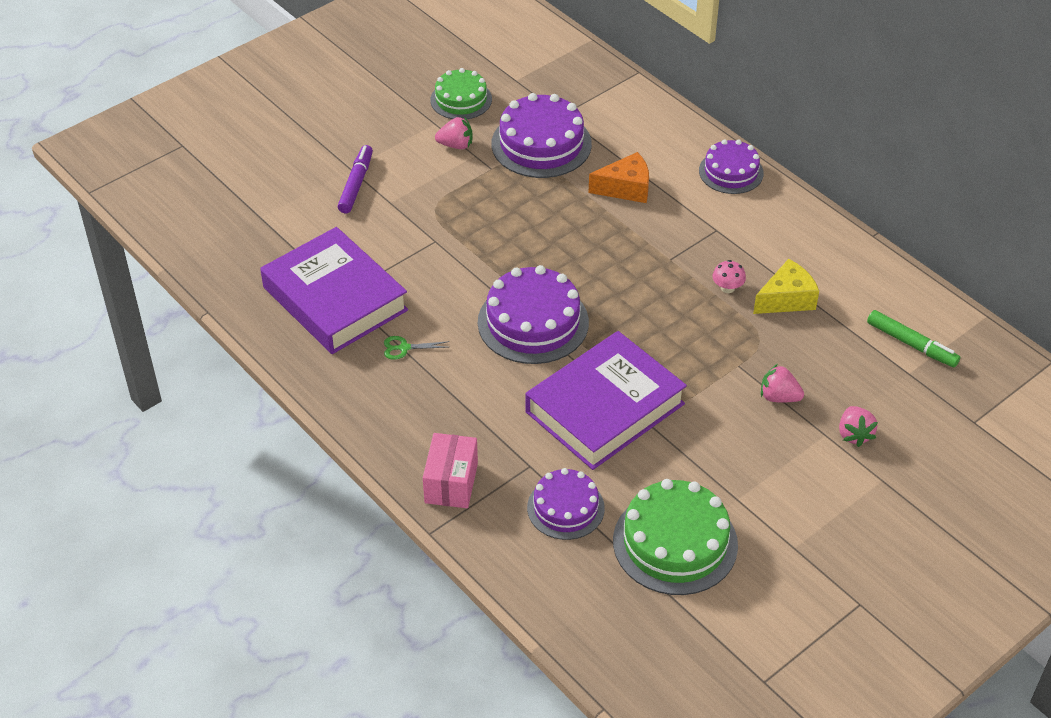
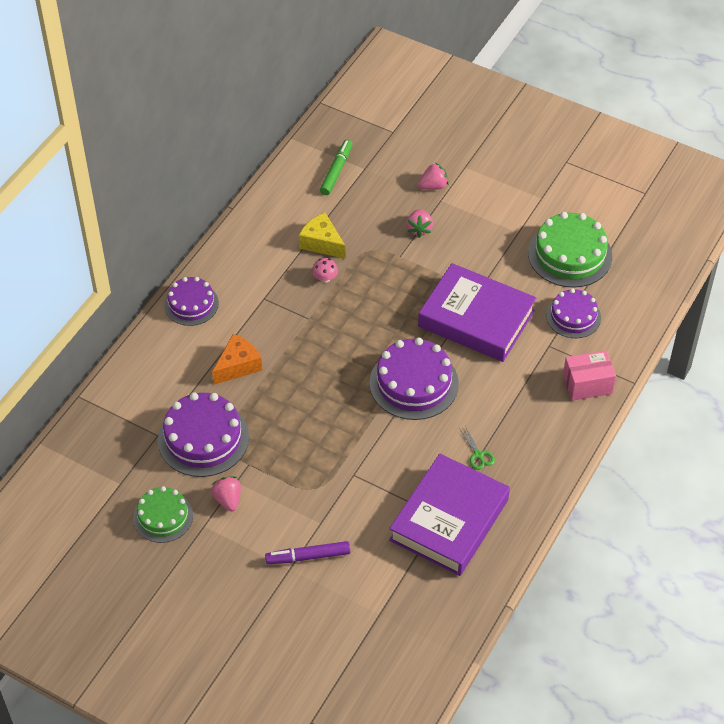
camera: 110 degrees left, 5 degrees up
(625, 188) = (238, 366): orange cheese -> orange cheese turned 75 degrees clockwise

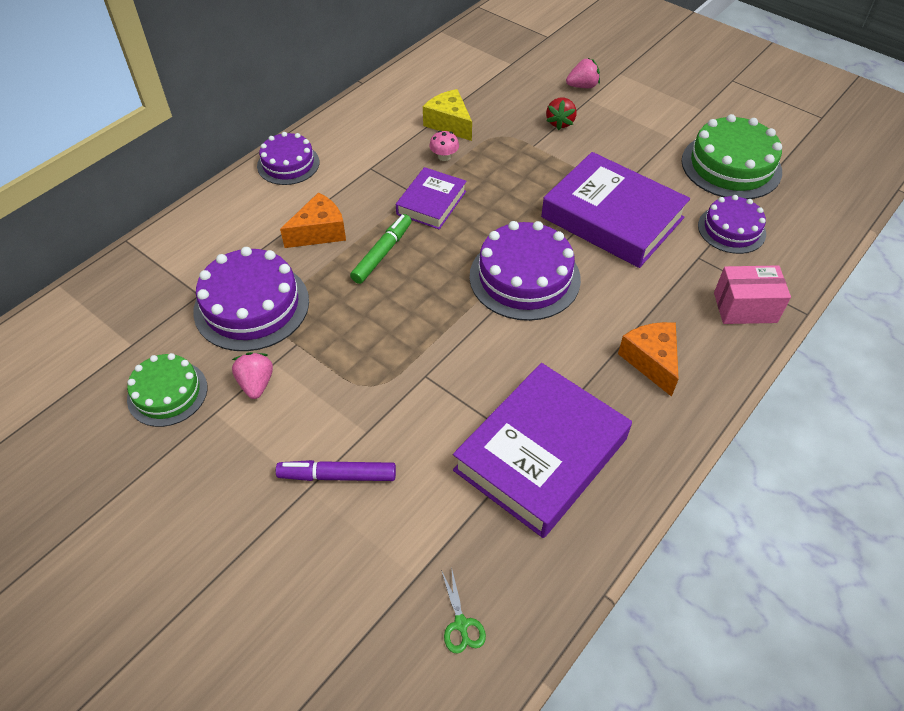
camera: 10 degrees right, 0 degrees up
(324, 325) = (431, 203): none -> purple book
(336, 171) = (481, 63): green marker -> green marker (382, 253)
(419, 229) = (560, 123): pink strawberry -> red strawberry
(478, 455) = (593, 374): green scissors -> green scissors (461, 624)
(520, 438) = (651, 361): none -> orange cheese

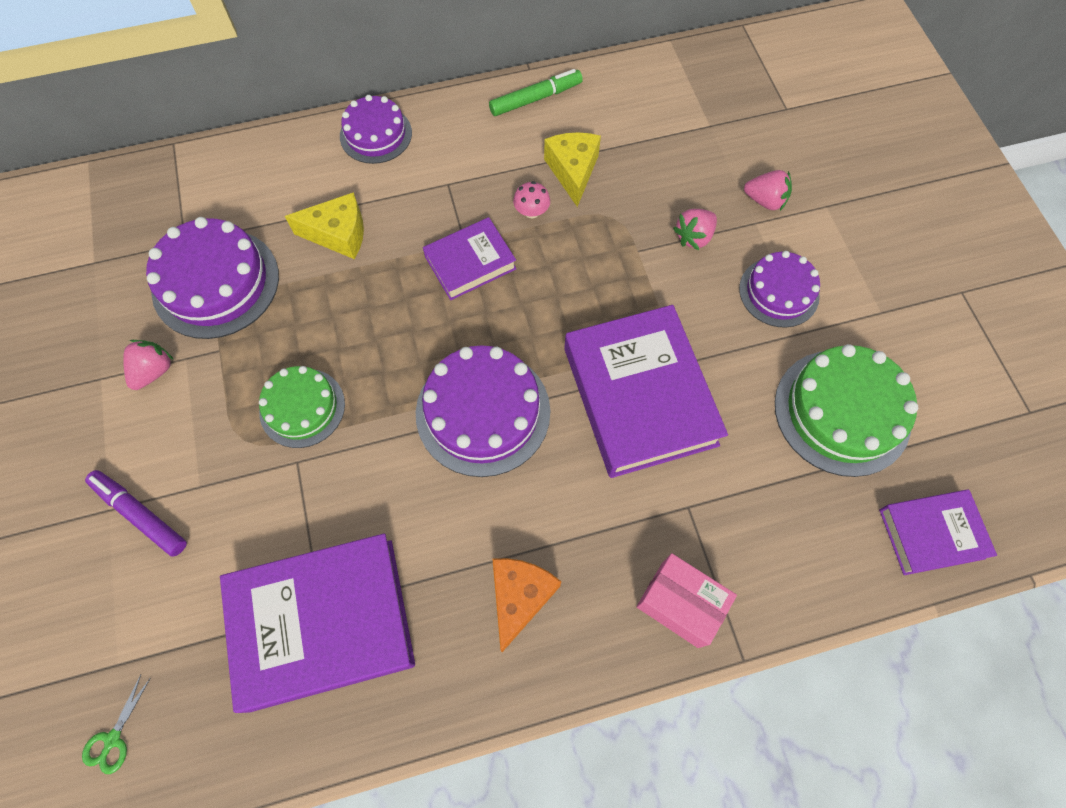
camera: 35 degrees right, 15 degrees up
(167, 393) = (81, 333): green cake -> green cake (302, 407)
(319, 232) = (338, 234): orange cheese -> yellow cheese
(382, 253) = (374, 295): green marker -> green marker (535, 98)
(560, 123) = (694, 237): red strawberry -> pink strawberry
(731, 229) = (760, 496): purple cake -> purple cake (779, 292)
(834, 197) = (931, 534): none -> purple book

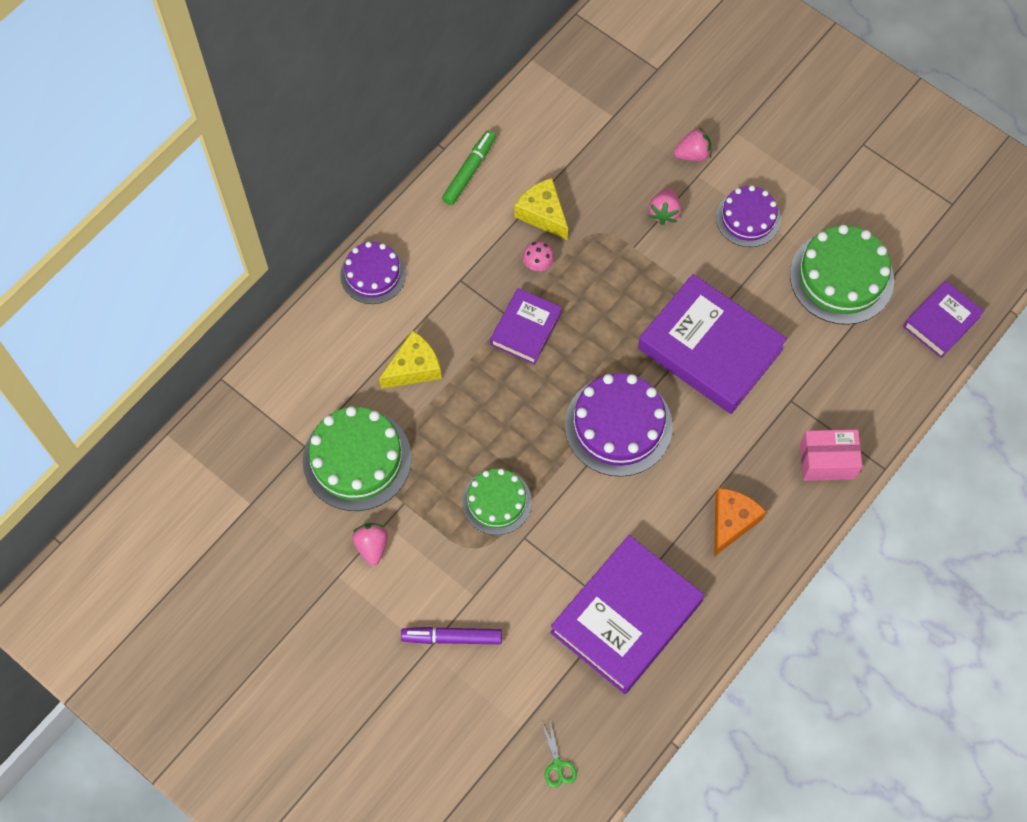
camera: 35 degrees left, 0 degrees up
(216, 283) = (357, 459): purple cake -> green cake
(519, 597) = (731, 522): orange cheese -> orange cheese turned 45 degrees clockwise

